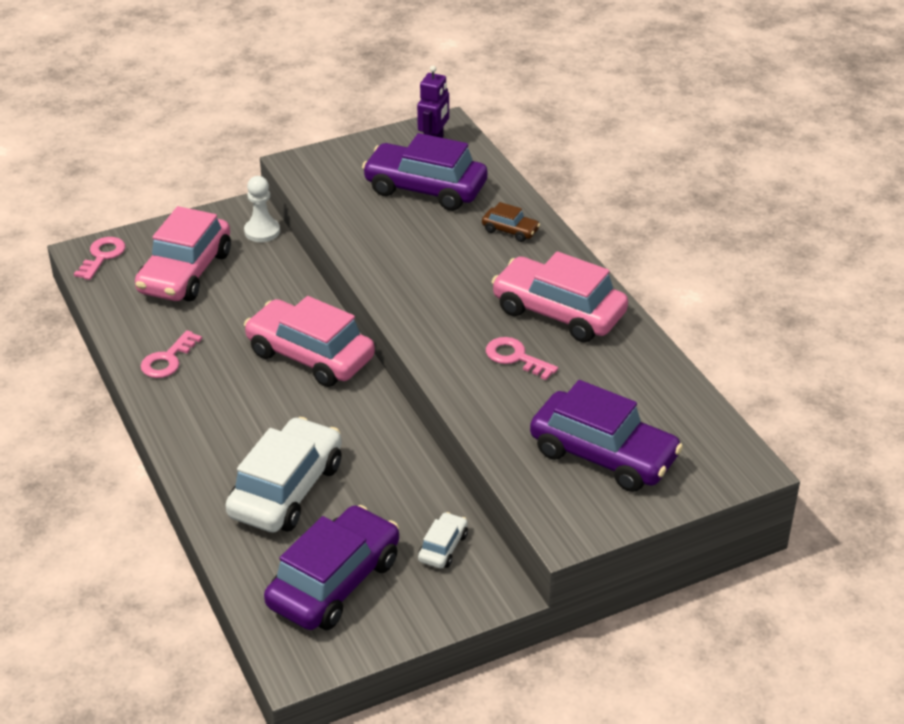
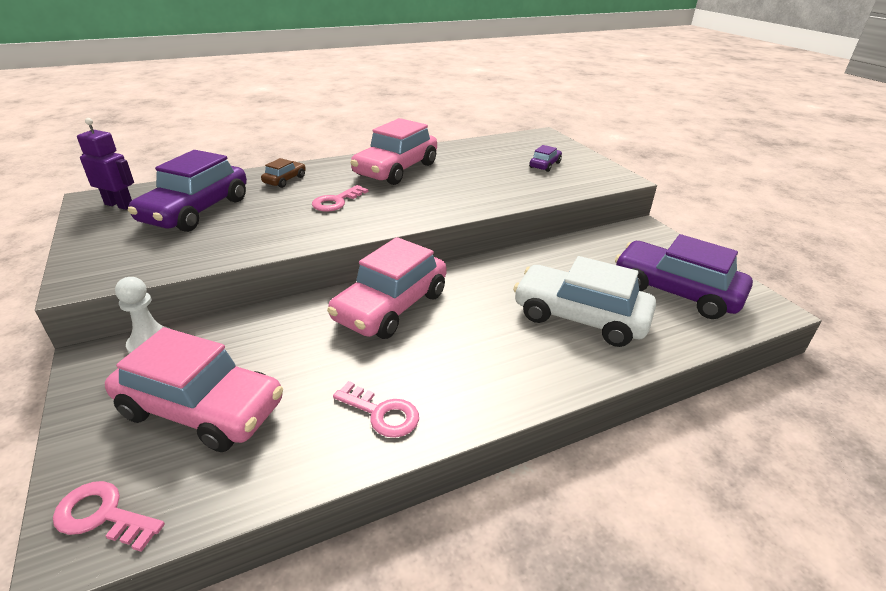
camera: 90 degrees left, 5 degrees down
(443, 547) = (616, 246): white car -> none
(515, 357) = (447, 185): pink key -> pink key (336, 201)
(603, 455) = (545, 165): purple car -> purple car, size x0.45

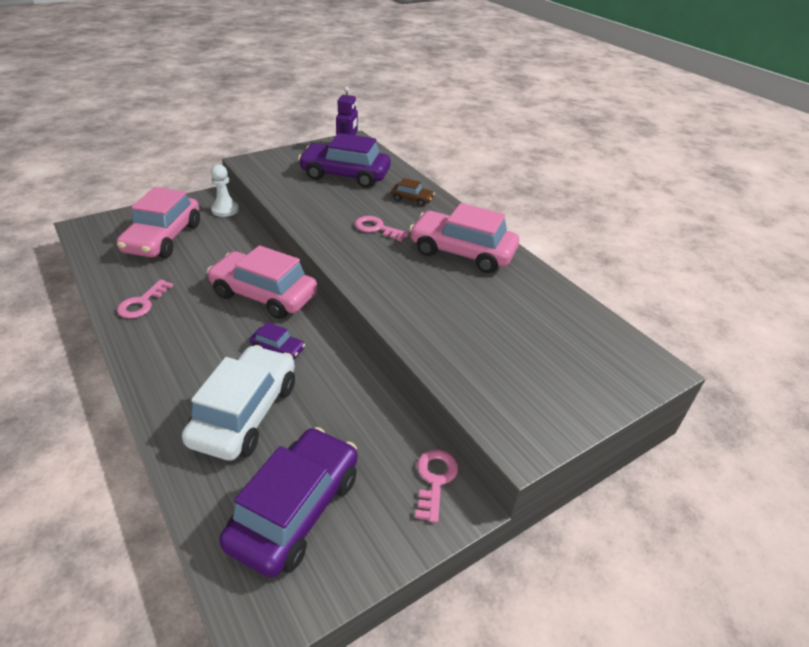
camera: 80 degrees right, 5 degrees up
(103, 515) = (97, 229): pink key -> pink key (435, 479)
(545, 165) = (533, 365): purple car -> purple car (278, 349)

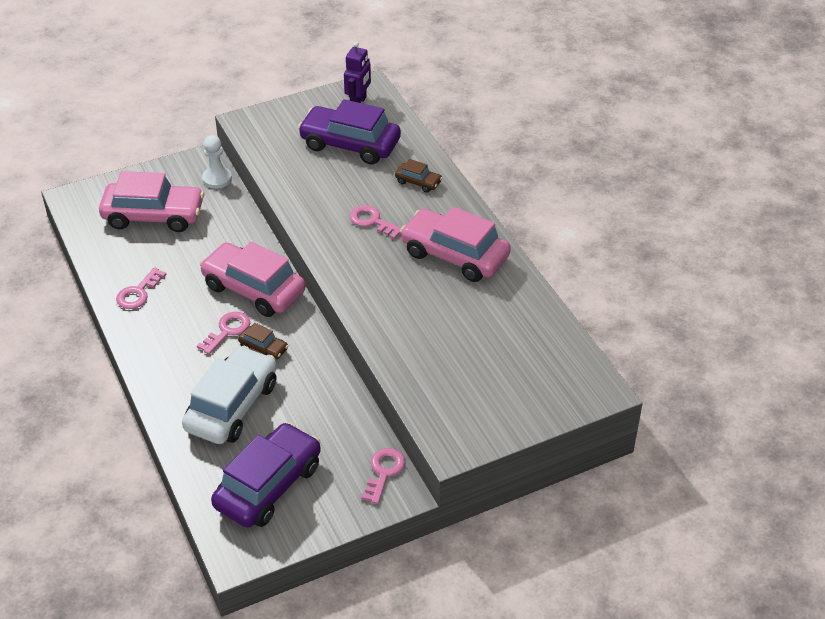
camera: 10 degrees right, 5 degrees up
(163, 238) = (154, 215): pink car -> pink car turned 105 degrees counterclockwise
(238, 334) = (227, 331): none -> pink key
(278, 349) = (263, 348): purple car -> brown car

